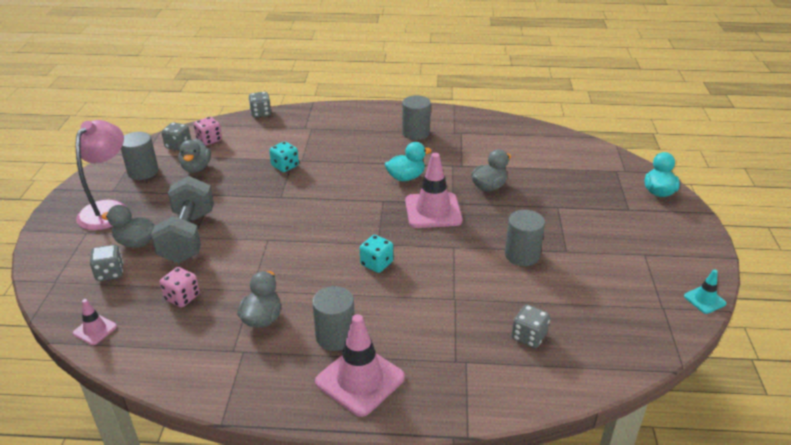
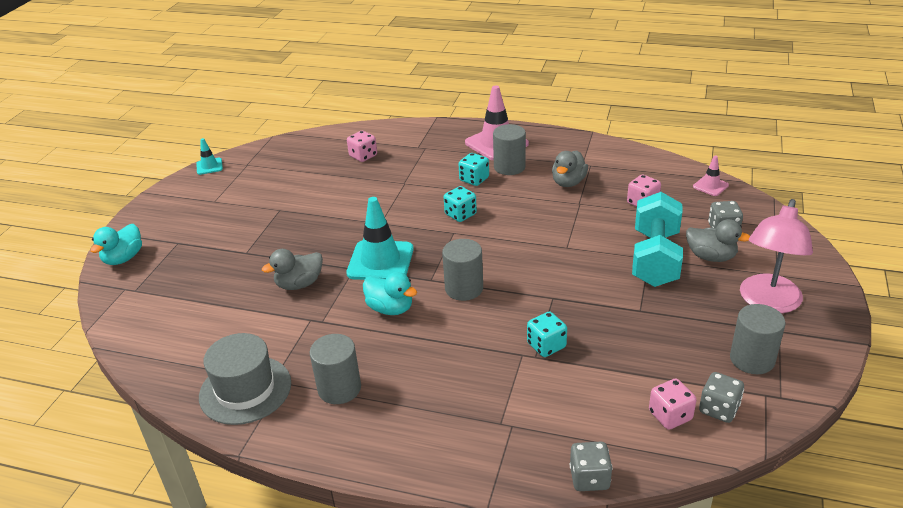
camera: 165 degrees left, 0 degrees up
(188, 236) = (655, 258): grey dumbbell -> turquoise dumbbell
(196, 168) = (674, 357): grey duck -> none
(374, 312) = (474, 179): none -> turquoise dice
(406, 177) = (390, 308): turquoise duck -> turquoise duck turned 135 degrees counterclockwise
(433, 211) = (380, 261): pink traffic cone -> turquoise traffic cone
(474, 127) = (245, 390): none -> grey hat
(522, 255) = (322, 210): grey cylinder -> grey cylinder (464, 288)
(528, 336) = (363, 156): grey dice -> pink dice

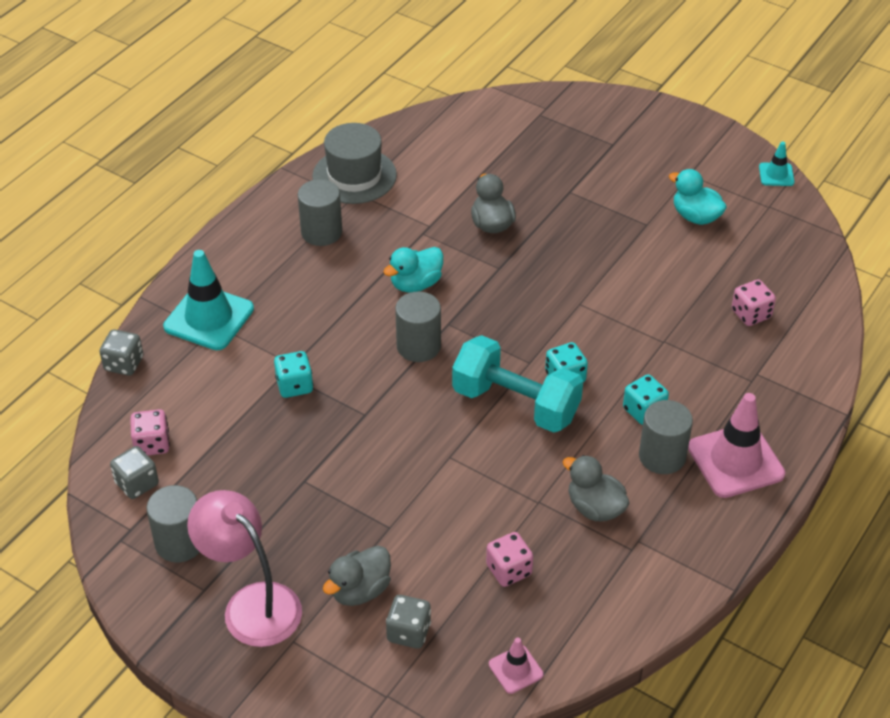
camera: 105 degrees right, 10 degrees up
(123, 258) = (600, 107): turquoise duck -> turquoise duck (695, 216)
(380, 261) = (502, 290): turquoise traffic cone -> turquoise traffic cone (209, 318)
(655, 258) = (385, 532): turquoise dumbbell -> turquoise dumbbell (516, 404)

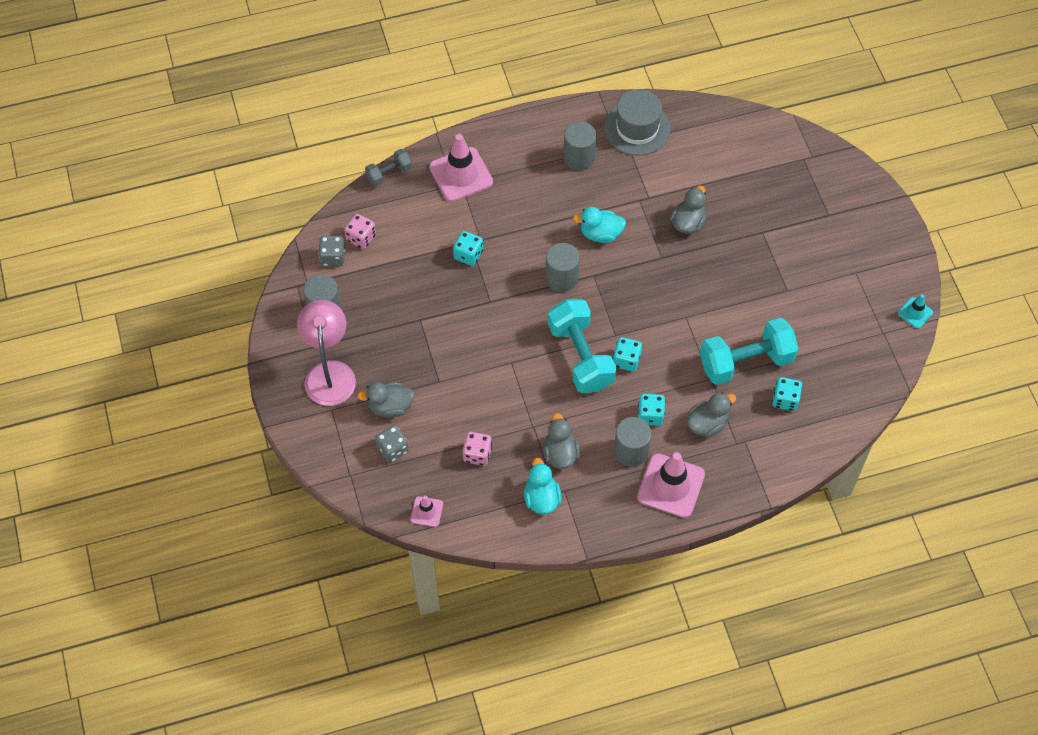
camera: 40 degrees right, 15 degrees up
(124, 364) = (389, 174): grey dice -> grey dumbbell
(209, 318) = (461, 175): turquoise traffic cone -> pink traffic cone
(679, 306) = (746, 362): none -> turquoise dumbbell
(695, 216) = (825, 307): turquoise duck -> turquoise duck (541, 498)
(705, 382) = (707, 424): none -> grey duck
(751, 314) = (785, 400): pink dice -> turquoise dice

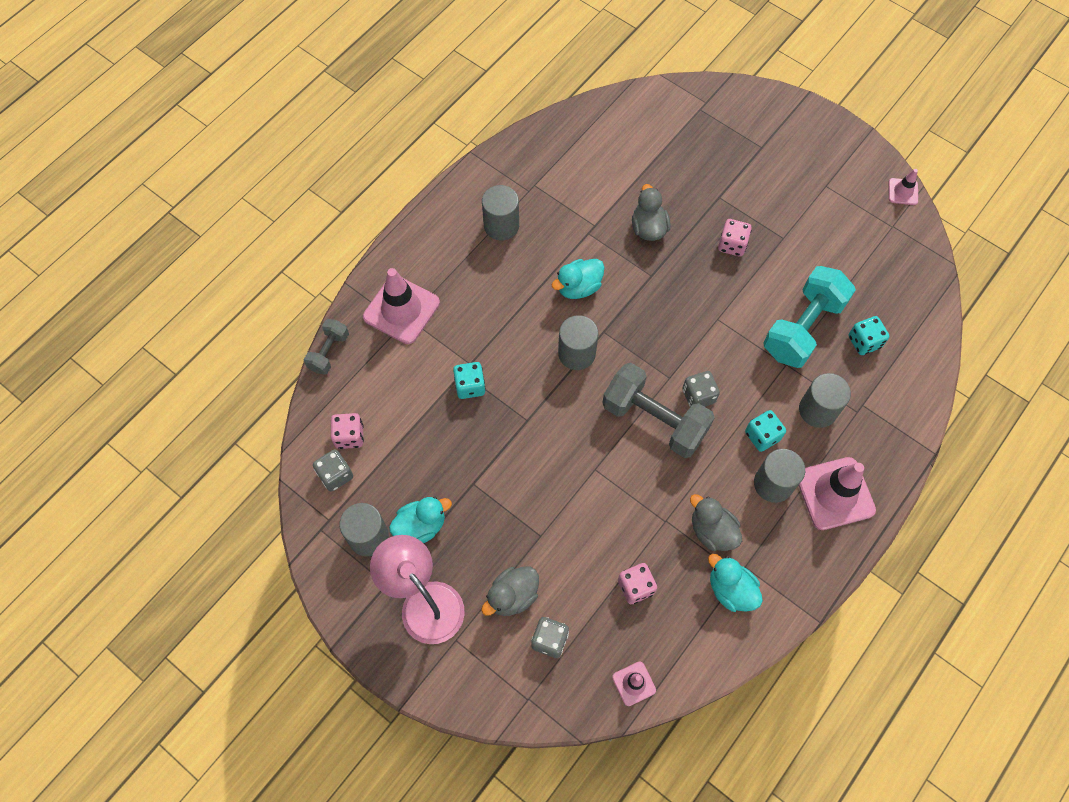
camera: 35 degrees left, 5 degrees up
(364, 325) = (421, 526): none -> turquoise duck
(581, 356) = (654, 420): turquoise dumbbell -> grey dumbbell
(626, 360) = (698, 396): turquoise dice -> grey dice
(637, 128) = (533, 166): grey hat -> none
(707, 424) = (817, 410): grey duck -> grey cylinder
(742, 272) = (732, 245): none -> pink dice
(915, 313) = (903, 192): turquoise traffic cone -> pink traffic cone

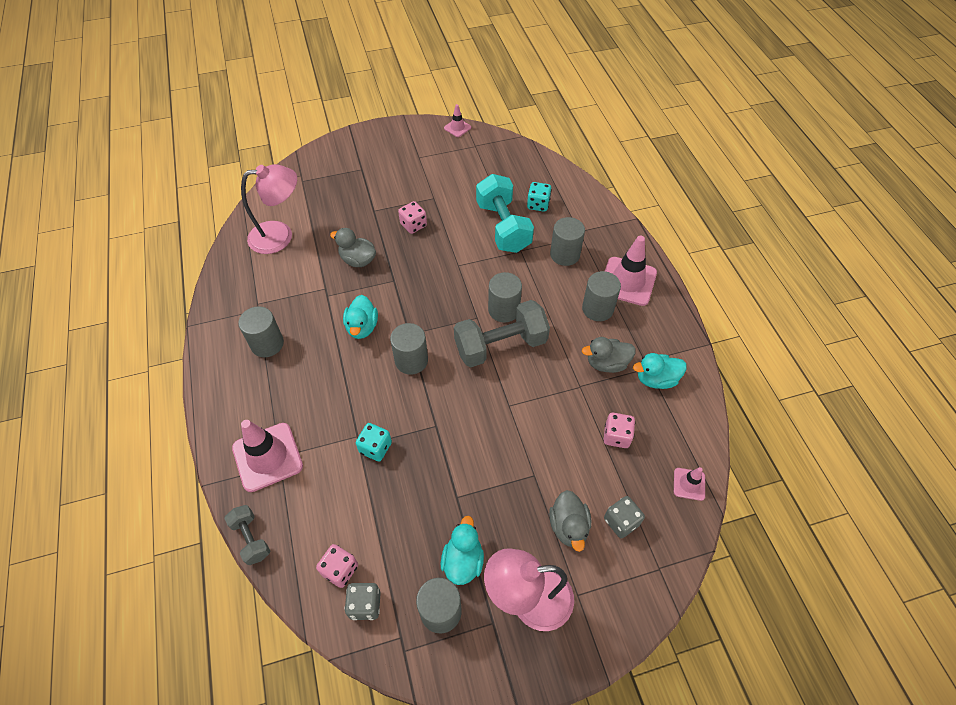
camera: 55 degrees left, 10 degrees down
(620, 143) = (280, 236): none -> pink lamp
(698, 396) = (504, 310): grey dice -> grey cylinder
(762, 436) = (560, 293): turquoise dice -> none

